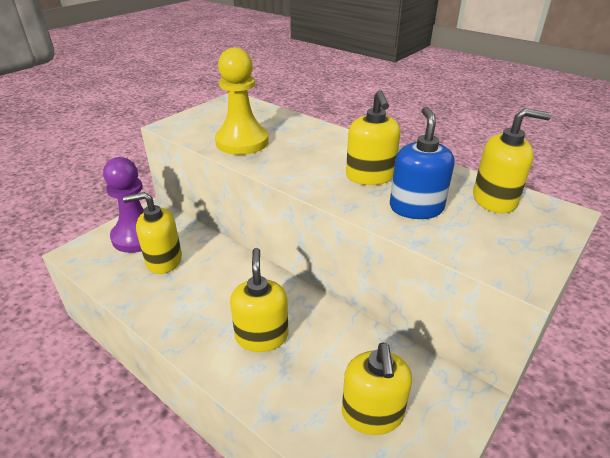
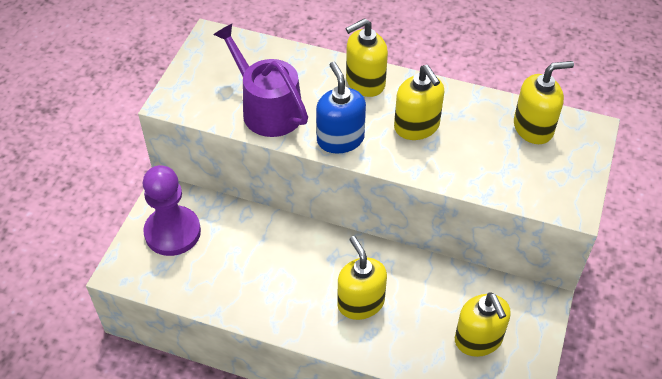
camera: 20 degrees left, 15 degrees up
(163, 260) = (220, 253): yellow soap dispenser -> yellow soap dispenser (365, 82)
(242, 142) = (267, 109): yellow pawn -> purple watering can
(416, 208) = (472, 156): blue soap dispenser -> blue soap dispenser (340, 139)

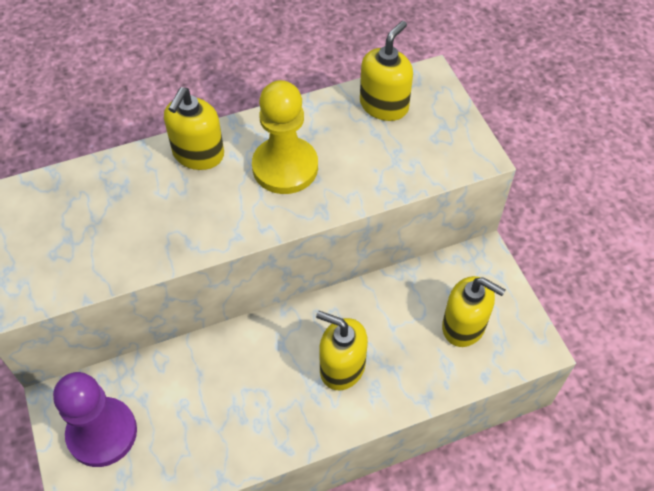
camera: 40 degrees left, 5 degrees up
(267, 109) = (125, 242): purple watering can -> none
(340, 139) = (226, 225): blue soap dispenser -> none
(417, 126) = (285, 167): yellow soap dispenser -> yellow pawn

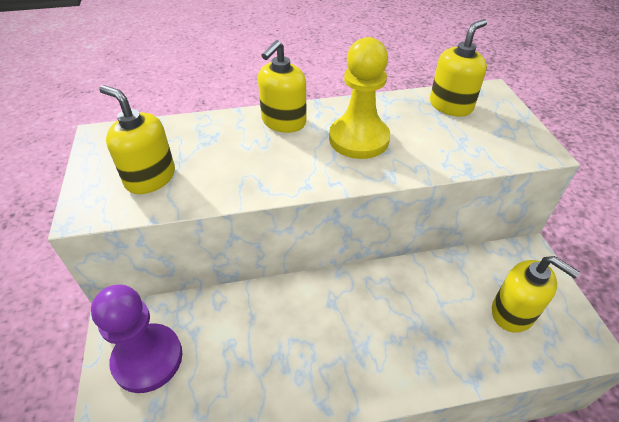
camera: 10 degrees right, 10 degrees down
(342, 367) = (389, 333): yellow soap dispenser -> yellow soap dispenser (150, 178)

